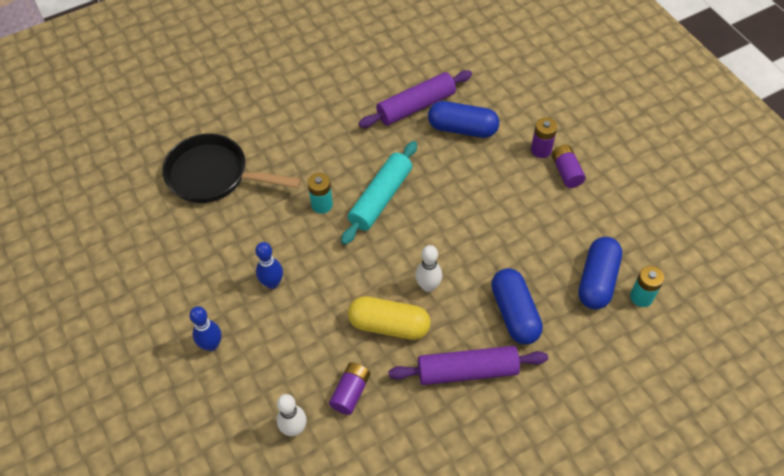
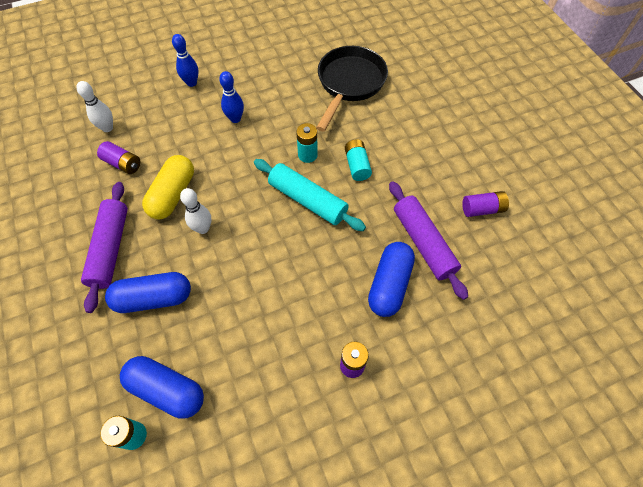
camera: 95 degrees right, 5 degrees up
(332, 160) = (357, 165): none -> turquoise battery
(566, 172) = (316, 388): purple battery -> purple battery (482, 209)

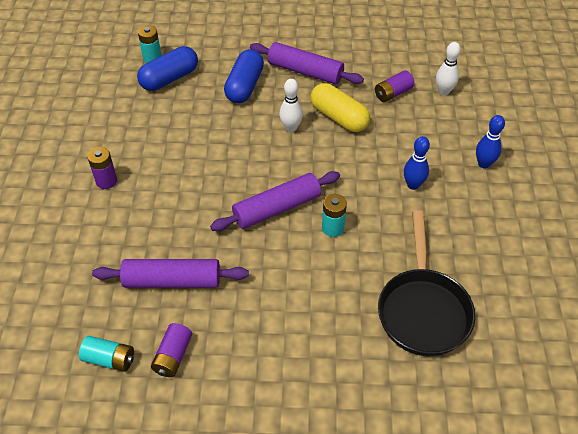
camera: 115 degrees right, 10 degrees down
(307, 200) = (277, 208): turquoise rolling pin -> purple rolling pin
(349, 84) = (423, 309): black pan -> black pan turned 45 degrees clockwise
(357, 165) = (295, 265): turquoise battery -> turquoise battery (109, 359)
(389, 284) = (151, 234): blue capsule -> none

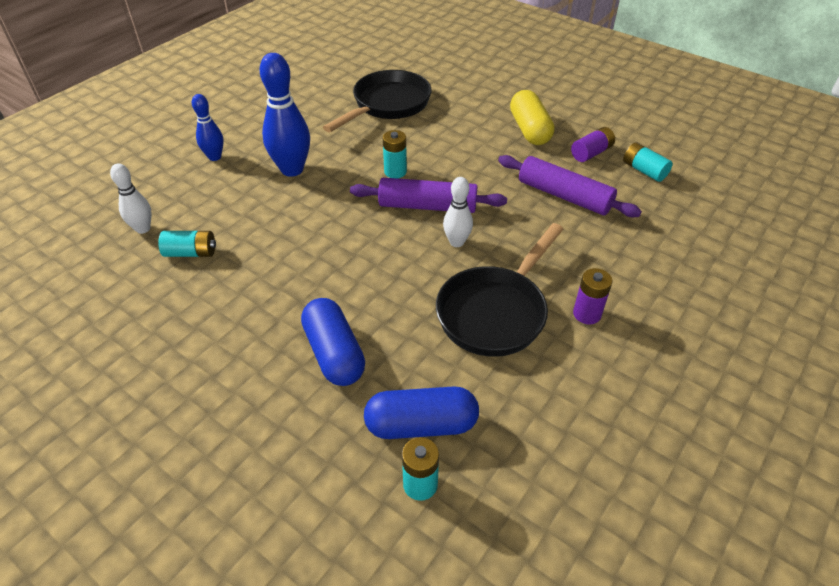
camera: 145 degrees left, 5 degrees down
(168, 153) = (495, 312): none -> black pan
(244, 86) = (334, 353): blue capsule -> blue capsule turned 75 degrees counterclockwise
(291, 128) = (337, 271): white bowling pin -> white bowling pin (457, 242)
(305, 71) = (242, 333): purple rolling pin -> none
(339, 117) = (277, 256): yellow capsule -> yellow capsule (529, 130)
(393, 93) = (191, 253): purple battery -> turquoise battery
(413, 185) = (292, 169): blue bowling pin -> blue bowling pin, size x1.73

